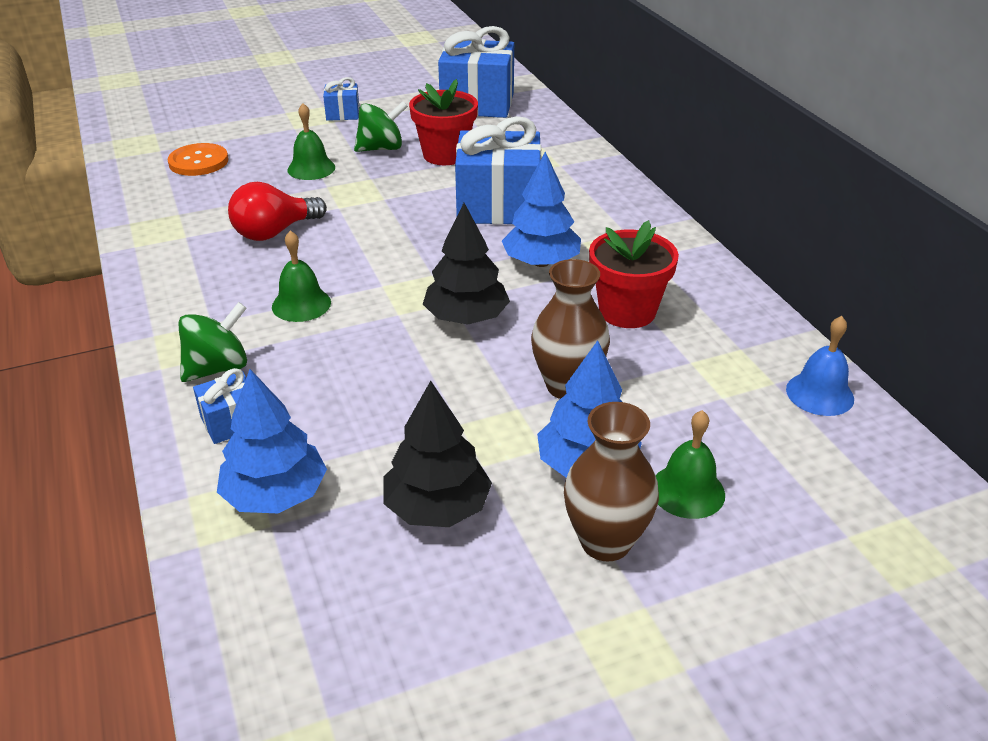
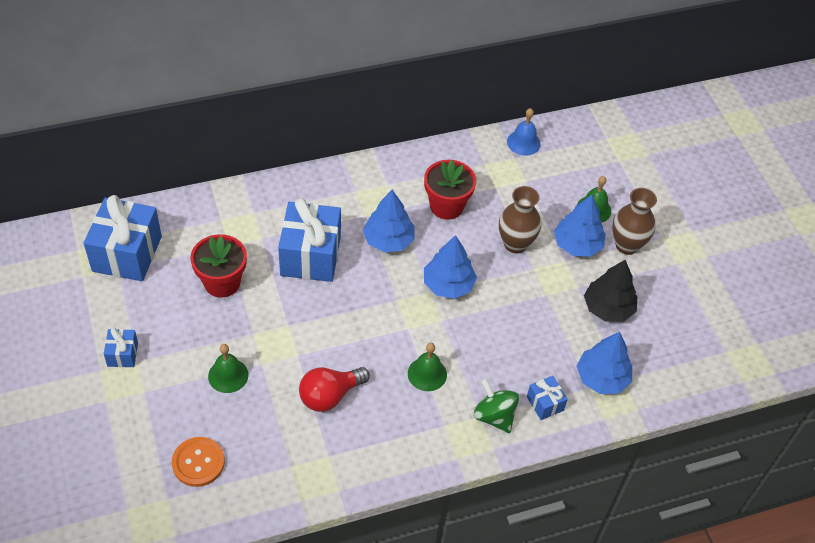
camera: 90 degrees left, 15 degrees up
(274, 232) = (330, 396): red light bulb -> red light bulb turned 90 degrees clockwise
(381, 148) = (201, 325): green spinning top -> none
(466, 318) = (448, 285): black tree -> blue tree

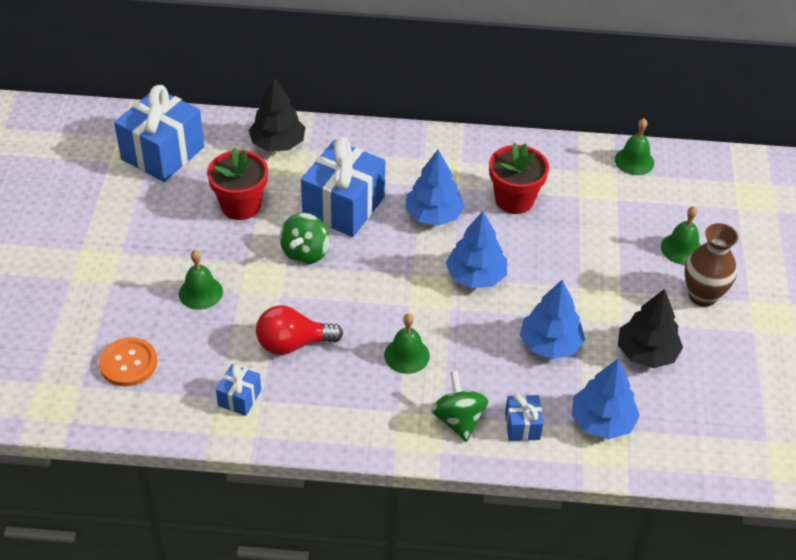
camera: 25 degrees right, 5 degrees down
(123, 354) = (110, 242): blue gift -> blue gift (239, 398)
(225, 213) = (278, 143): none -> black tree
(299, 309) = (305, 253): none -> green spinning top
(515, 244) = (572, 258): brown vase -> none
(523, 142) = (634, 161): blue bell -> green bell
(577, 245) = (643, 279): blue tree -> blue tree (550, 344)

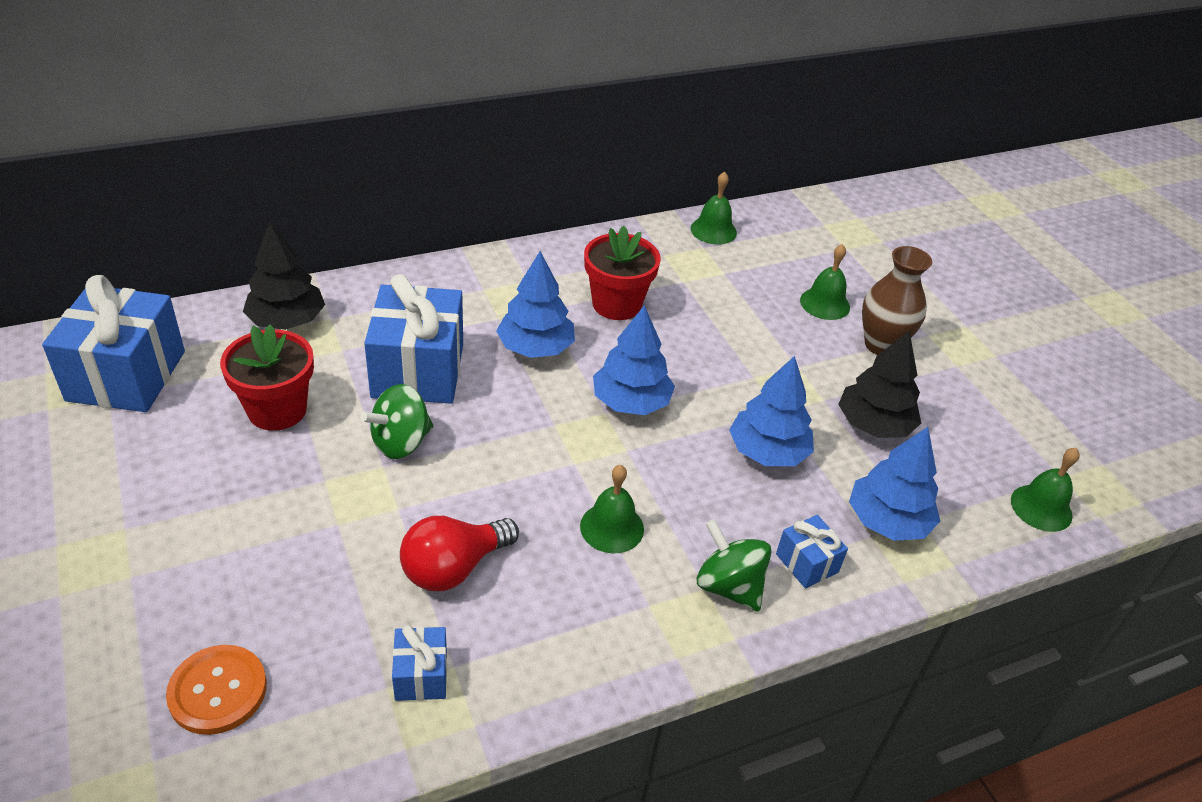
camera: 30 degrees left, 5 degrees down
(200, 292) = (280, 544): green bell -> green bell (1041, 507)
(305, 253) = (400, 442): green spinning top -> green spinning top turned 60 degrees clockwise

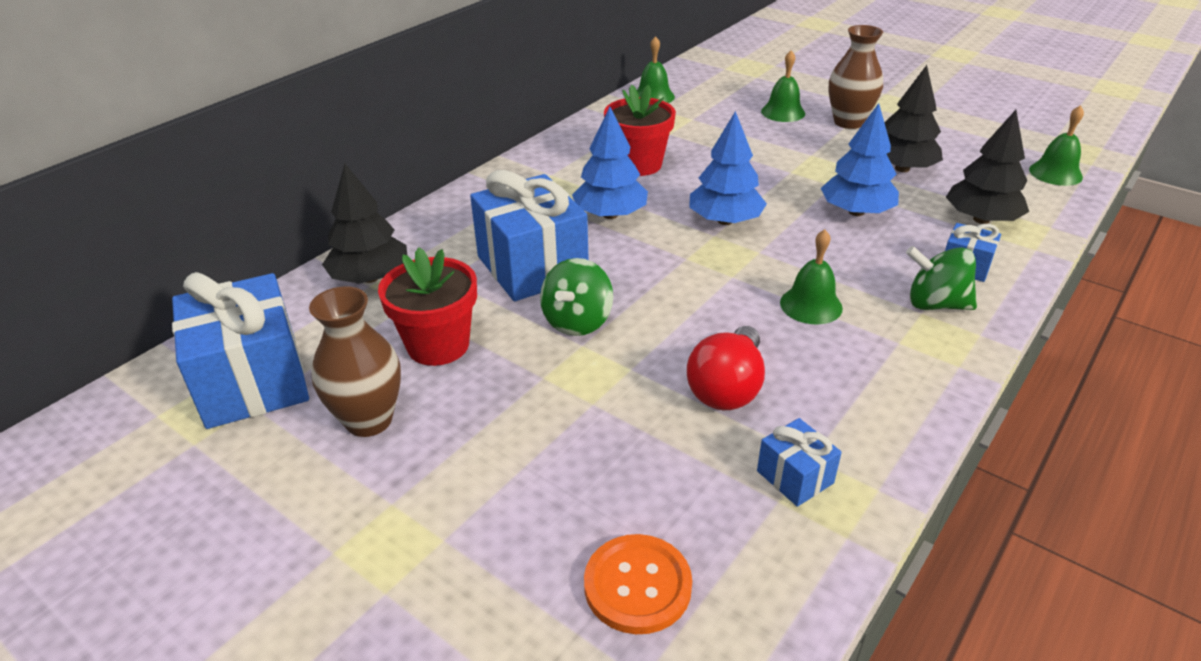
camera: 25 degrees left, 5 degrees down
(171, 451) = (369, 420): none -> brown vase
(887, 521) = (981, 219): blue tree -> black tree

